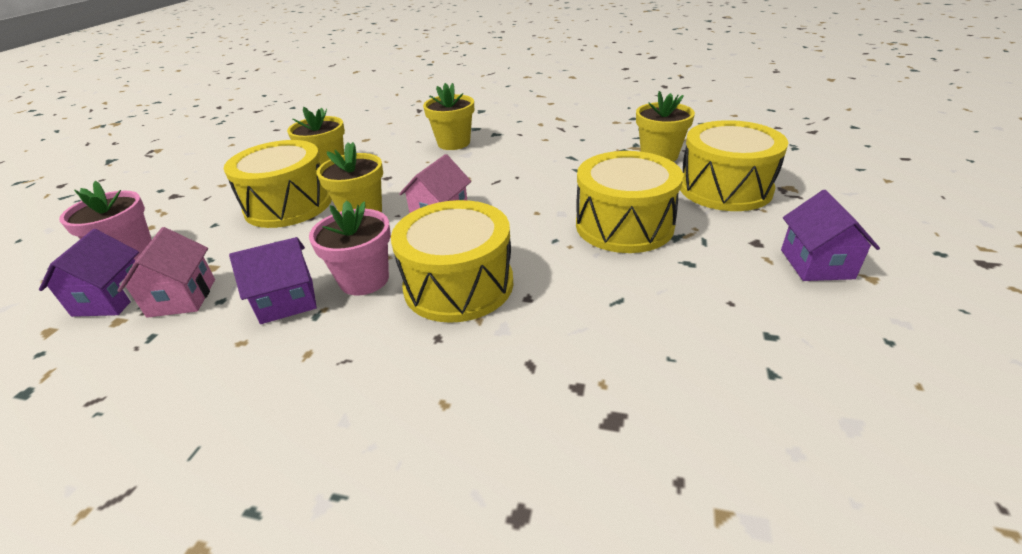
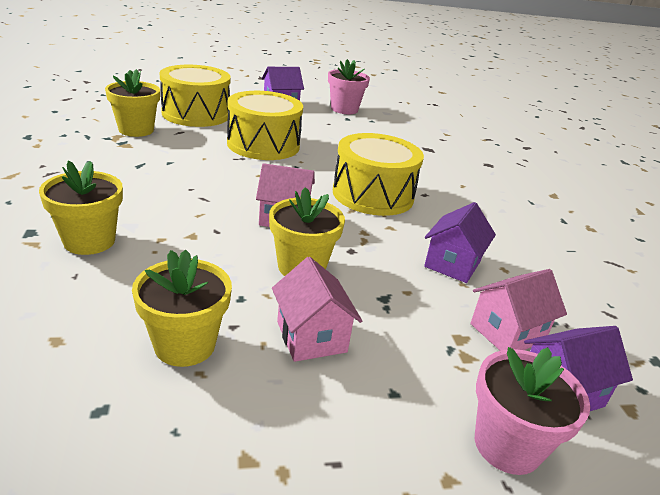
camera: 120 degrees left, 5 degrees down
(287, 301) = (452, 264): purple house -> purple house turned 75 degrees clockwise
(289, 205) = (311, 337): yellow drum -> pink house
(364, 280) = (399, 234): pink flower pot -> pink flower pot (344, 109)

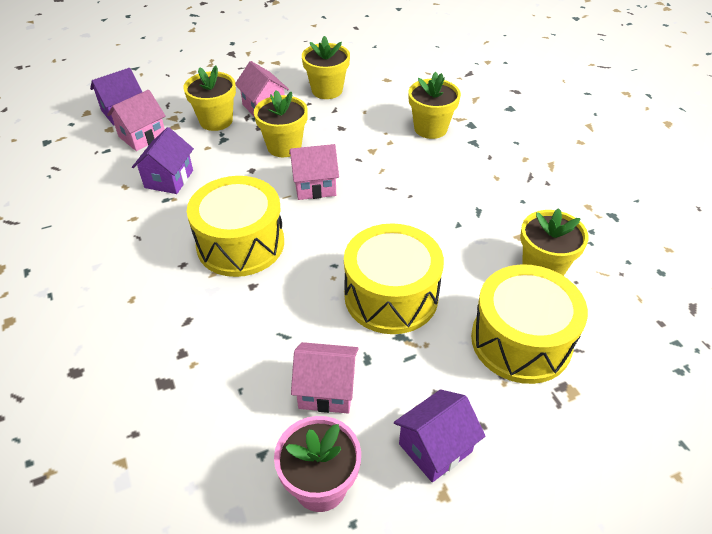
camera: 170 degrees right, 15 degrees up
(329, 127) = (326, 390): none -> pink house
(394, 331) = (216, 121): none -> yellow flower pot
(507, 445) = (162, 86): pink flower pot -> none

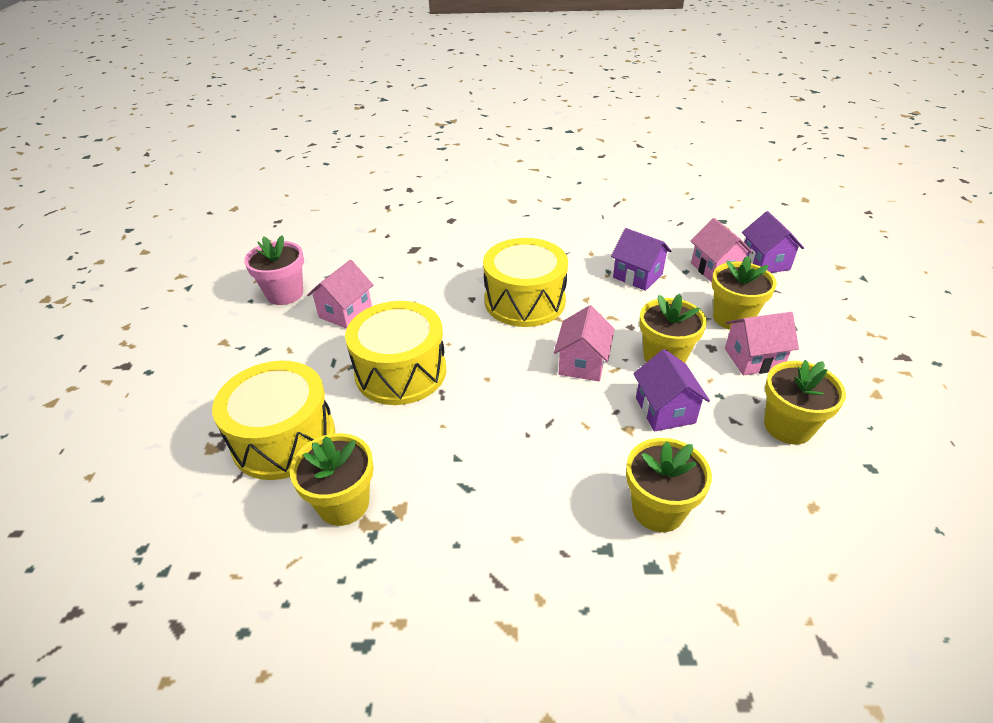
camera: 115 degrees right, 5 degrees down
(435, 448) = (254, 349): purple house -> purple house (665, 410)

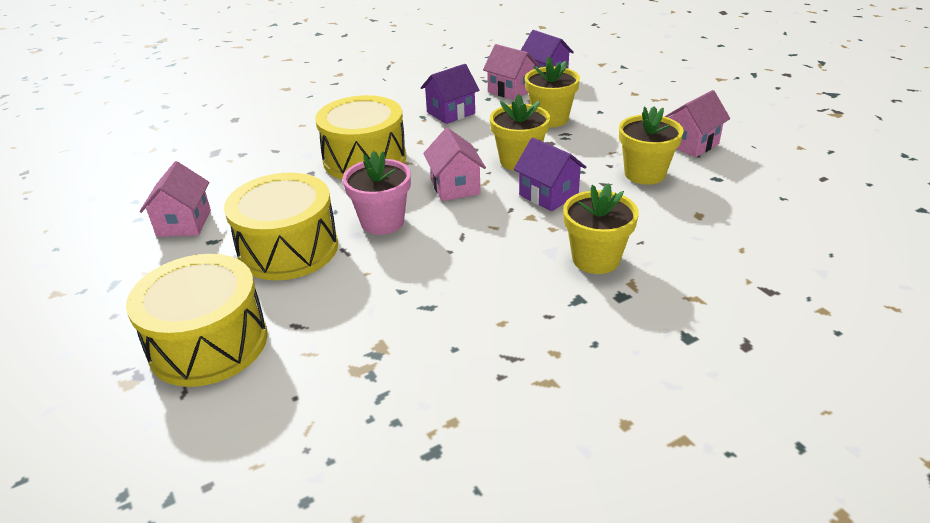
camera: 30 degrees left, 5 degrees down
(285, 294) = (95, 230): pink flower pot -> pink flower pot (382, 222)
(343, 504) = (321, 365): yellow flower pot -> none
(637, 276) = (451, 113): purple house -> purple house turned 45 degrees counterclockwise
(753, 359) = (587, 140): pink house -> pink house (691, 144)

